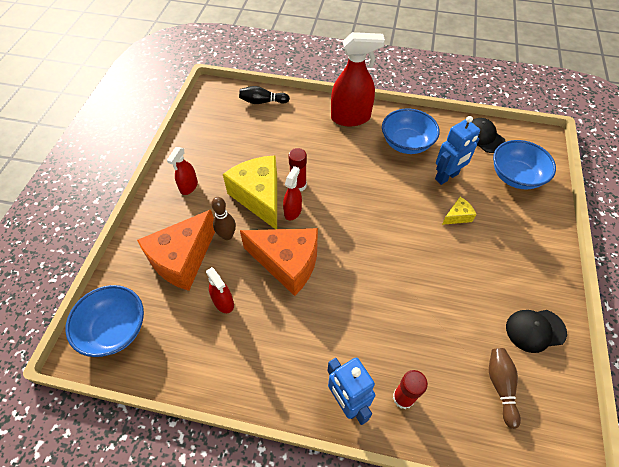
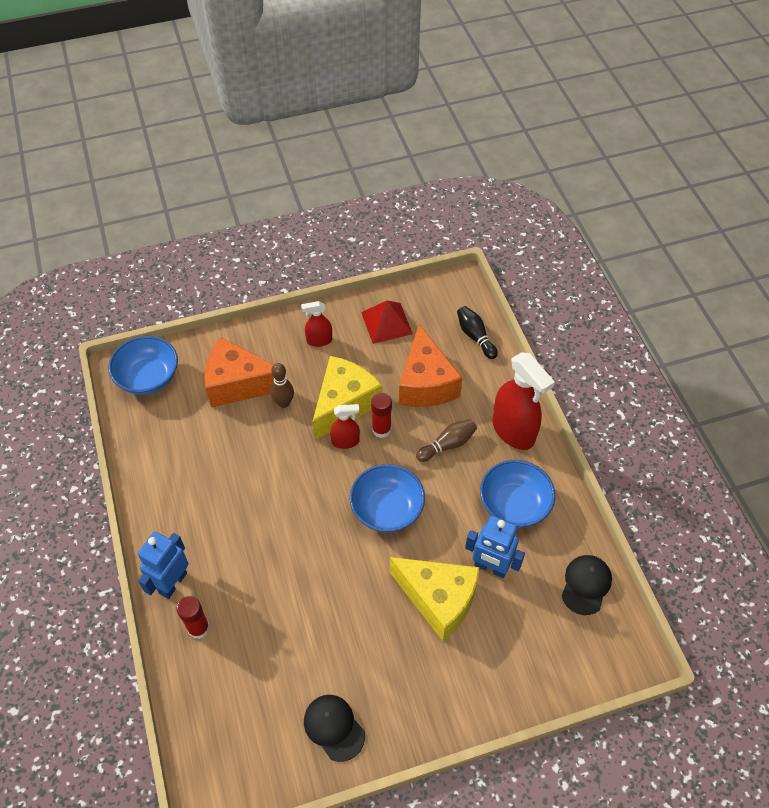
camera: 60 degrees right, 0 degrees up
(209, 141) = (386, 323): none -> red pyramid
(223, 302) = (214, 439): red spray bottle -> none
(287, 263) = (282, 468): orange cheese -> orange cheese (425, 383)
(457, 216) = (438, 599): yellow cheese -> yellow cheese, size x2.28
(500, 386) = (252, 711): brown bowling pin -> brown bowling pin (447, 445)
(515, 176) = (543, 643): blue bowl -> blue bowl (387, 509)

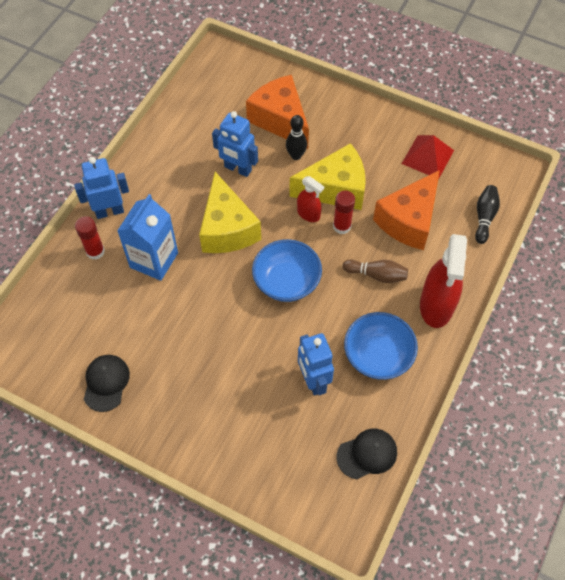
camera: 45 degrees right, 5 degrees up
(148, 377) = (229, 72): blue bowl -> none
(247, 453) = (237, 169): none -> blue robot
(259, 589) = (154, 260): none -> blue carton
(284, 403) = (296, 156): brown bowling pin -> black bowling pin
(319, 340) = (365, 132): red spray bottle -> none
(438, 599) = (255, 368): yellow cheese -> yellow cheese (227, 229)

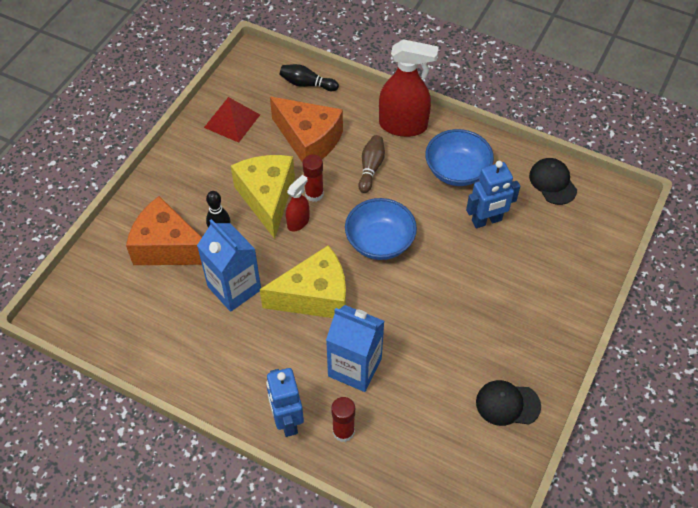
camera: 90 degrees left, 5 degrees down
(237, 169) = (234, 288): blue robot -> blue carton
(280, 120) = (168, 247): orange cheese -> orange cheese turned 60 degrees clockwise

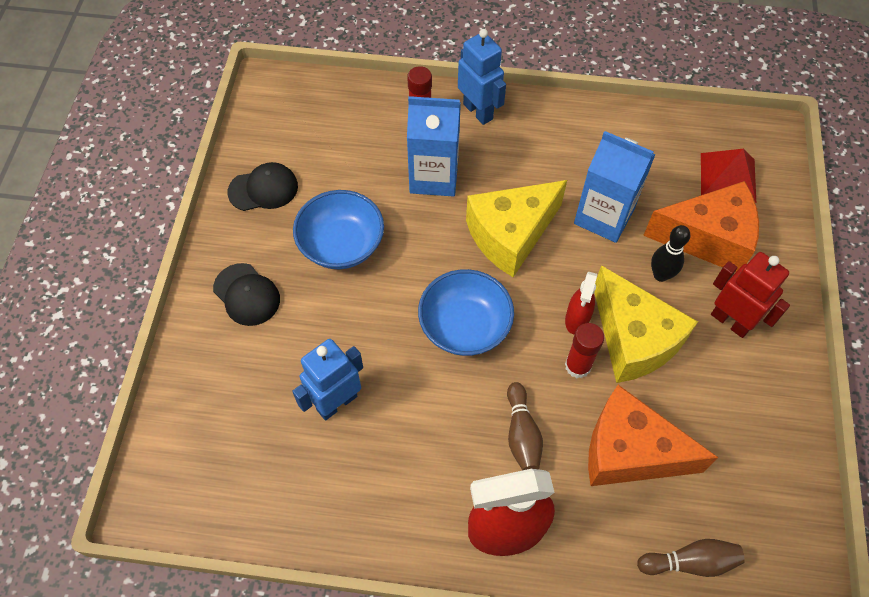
camera: 160 degrees right, 5 degrees up
(194, 189) = (730, 321): none -> red robot
(232, 121) = (755, 447): red pyramid -> red pyramid (728, 177)
(307, 84) = (690, 562): black bowling pin -> brown bowling pin
(457, 171) = (399, 472): blue bowl -> blue bowl (341, 245)
(552, 182) = (255, 500): black cap -> black cap (247, 294)

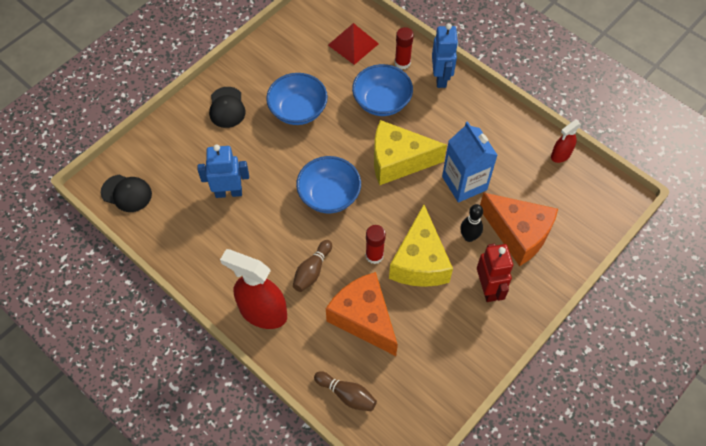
camera: 35 degrees right, 0 degrees up
(263, 189) = (280, 54): black cap -> black cap (126, 193)
(434, 176) = (382, 101): blue carton -> blue bowl
(577, 319) = (396, 230): red spray bottle -> red spray bottle (560, 155)
(728, 177) = (566, 206): red pyramid -> red pyramid (353, 44)

